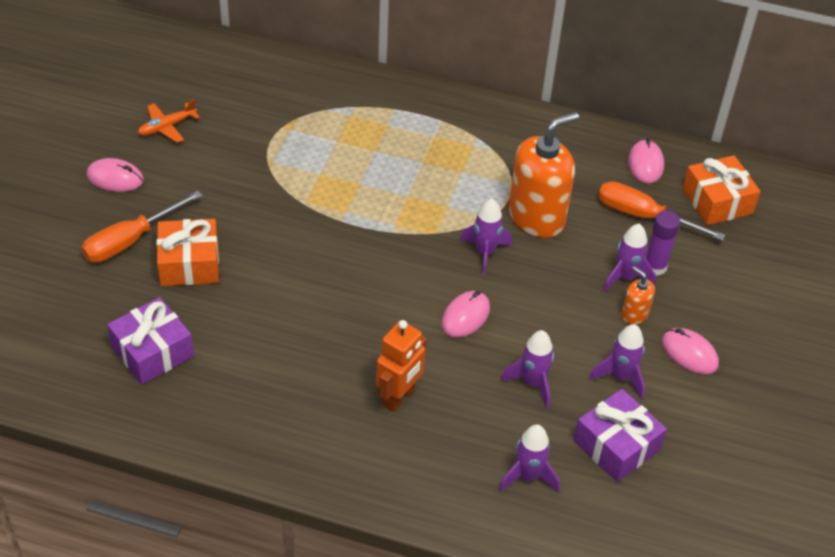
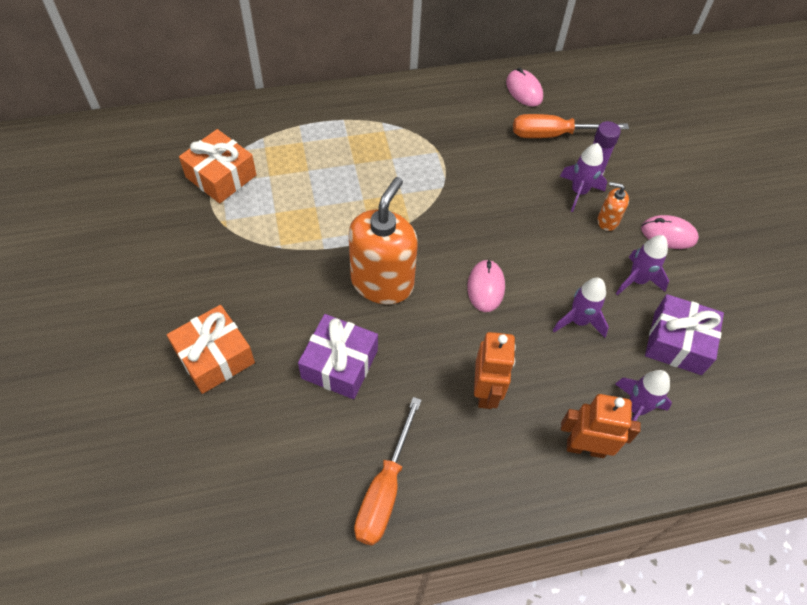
camera: 30 degrees left, 10 degrees up
(115, 178) = (85, 304): pink mouse -> none
(130, 241) = (142, 361): orange screwdriver -> orange screwdriver (385, 490)
(152, 351) = (239, 466): purple gift -> purple gift (339, 364)
(167, 127) = (103, 229): orange plane -> none
(454, 482) = (585, 447): none -> orange robot
(485, 253) = (460, 222): purple rocket -> none
(536, 217) = (477, 172): orange soap dispenser -> orange soap dispenser (382, 282)
(717, 201) = (595, 98): orange gift -> orange gift (221, 176)

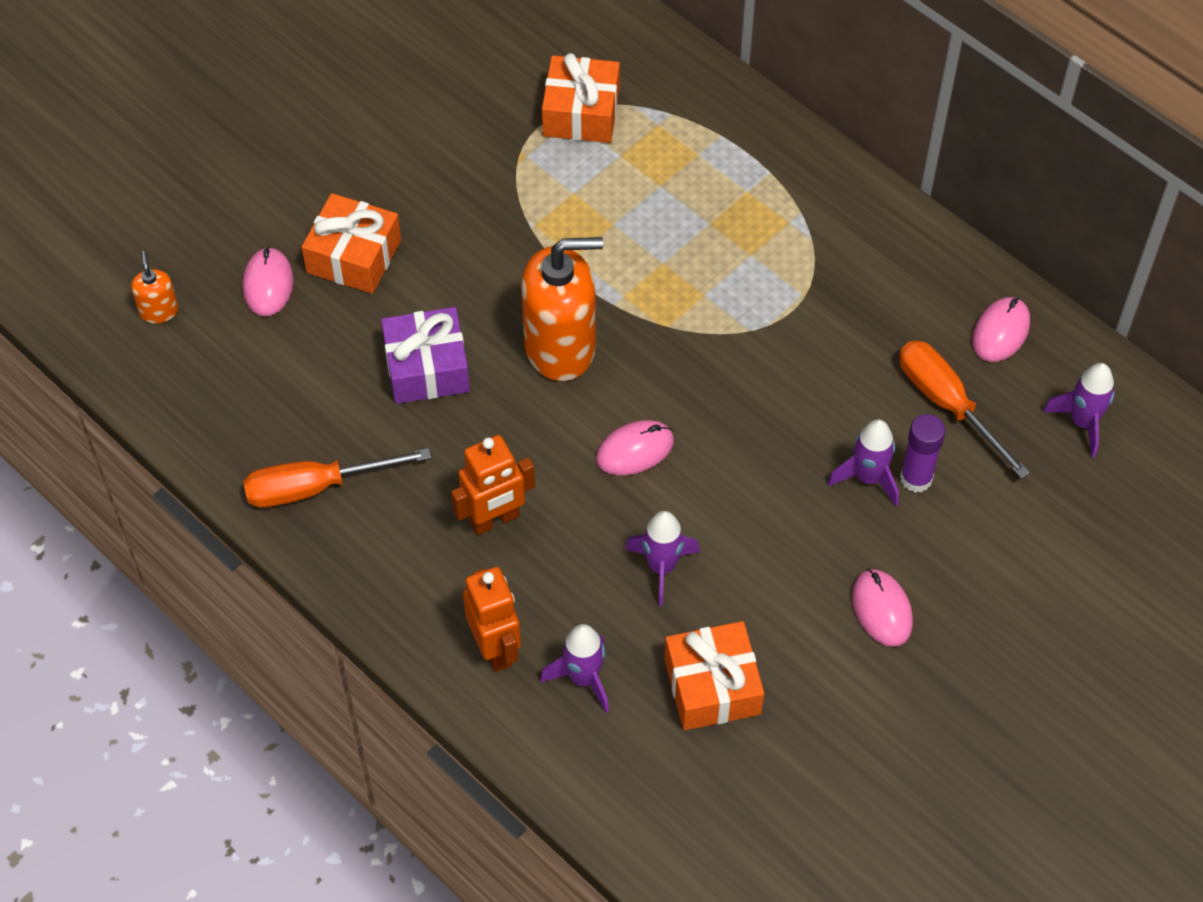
camera: 60 degrees right, 0 degrees up
(190, 424) = (268, 284): none -> pink mouse
(607, 221) = (846, 531): orange soap dispenser -> orange soap dispenser (159, 311)
(637, 280) = (774, 604): purple rocket -> purple rocket (1082, 423)
(677, 342) = (712, 686): purple gift -> orange gift

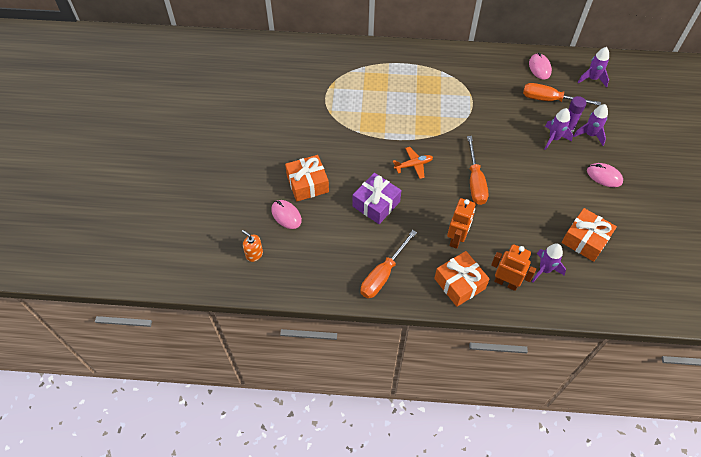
camera: 40 degrees left, 0 degrees up
(560, 347) = (413, 165): orange soap dispenser -> orange plane
(581, 113) = (335, 84): orange gift -> orange gift (459, 283)
(635, 450) = (475, 181): pink mouse -> orange screwdriver
(661, 567) = (526, 213): purple rocket -> purple rocket (590, 134)

